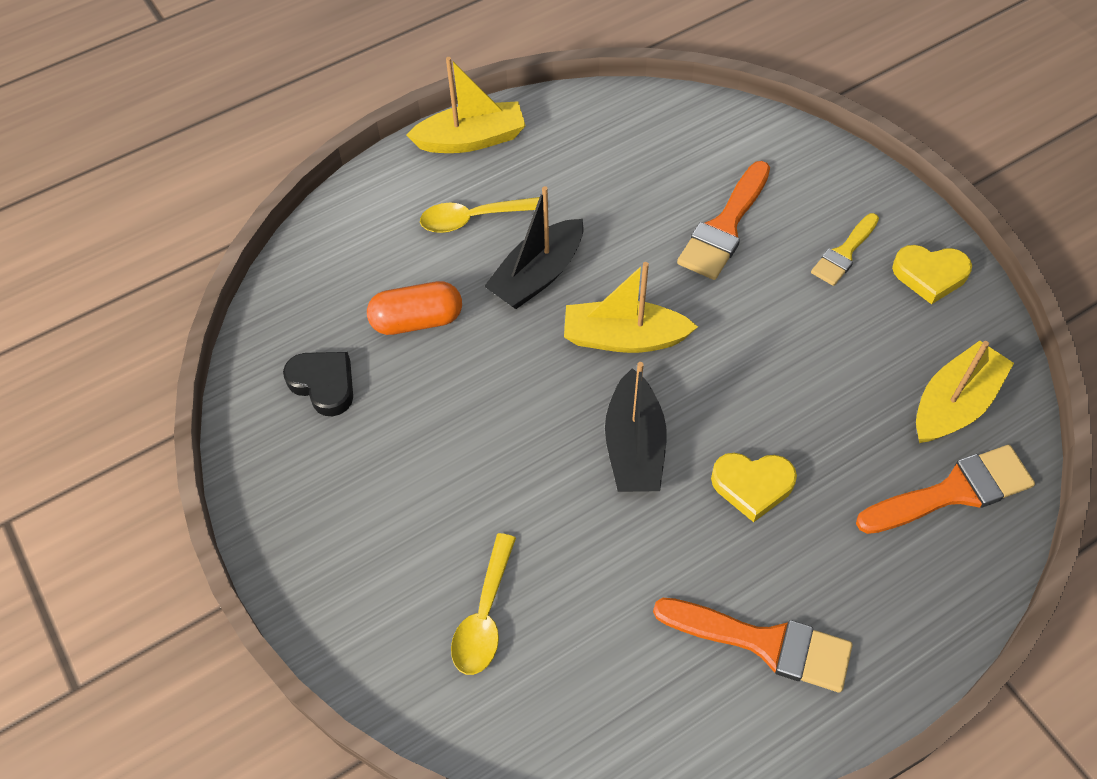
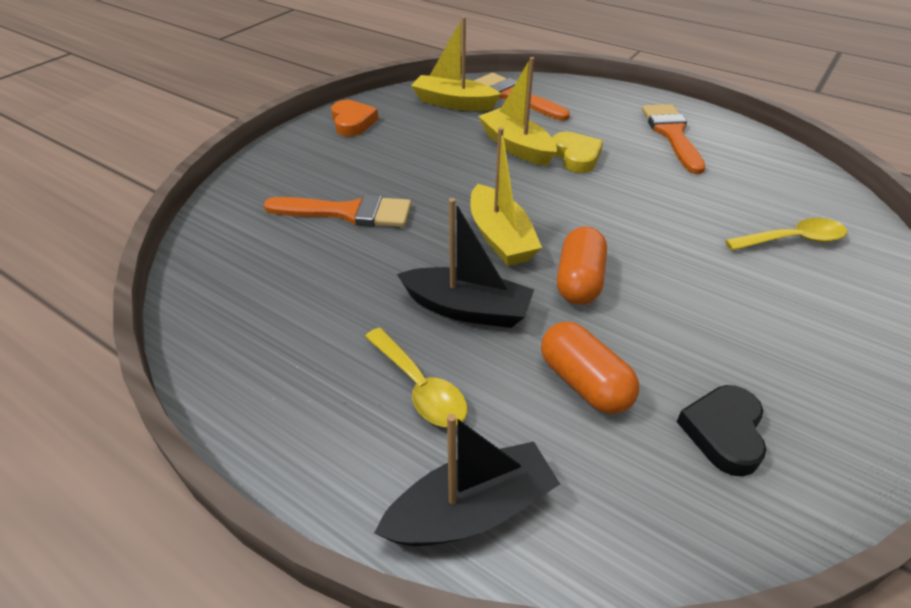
camera: 115 degrees left, 15 degrees down
(471, 139) = (287, 438): yellow boat -> yellow boat (516, 147)
(528, 374) = (579, 281): none -> orange capsule
(634, 446) = (593, 208): black boat -> black boat (471, 511)
(844, 253) = (349, 155): yellow brush -> none
(930, 275) = (352, 122): yellow heart -> orange heart

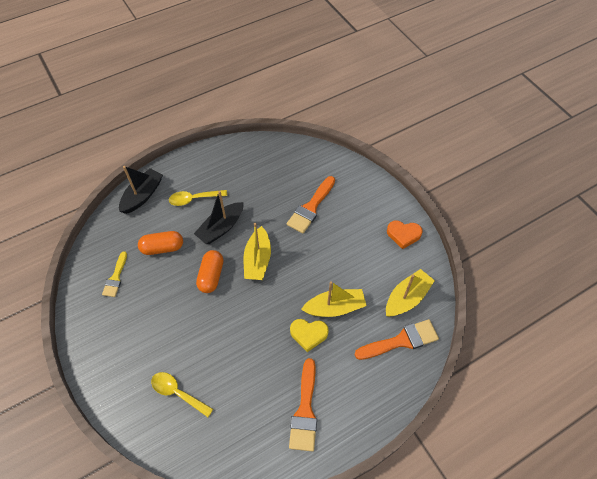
camera: 115 degrees right, 15 degrees up
(471, 511) = (142, 195): black boat -> black boat turned 150 degrees counterclockwise
(500, 237) = (257, 260): yellow boat -> yellow boat turned 90 degrees counterclockwise
(579, 281) = (211, 276): orange capsule -> orange capsule turned 60 degrees clockwise
(672, 134) = (305, 410): orange brush -> orange brush turned 75 degrees clockwise
(723, 432) = (115, 277): black heart -> yellow brush
(792, 240) = (177, 393): yellow spoon -> yellow spoon turned 105 degrees clockwise

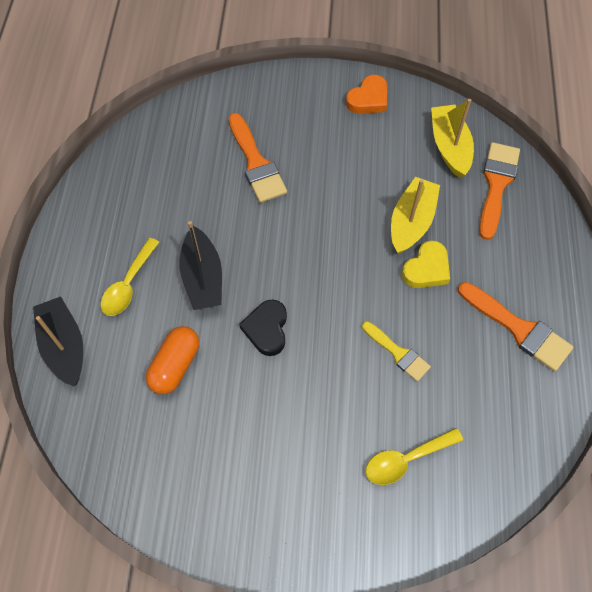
camera: 55 degrees left, 5 degrees up
(115, 277) = (175, 452): yellow brush -> yellow brush (398, 353)
(211, 276) = (267, 329): orange capsule -> black heart
(257, 260) = (285, 263): yellow boat -> none

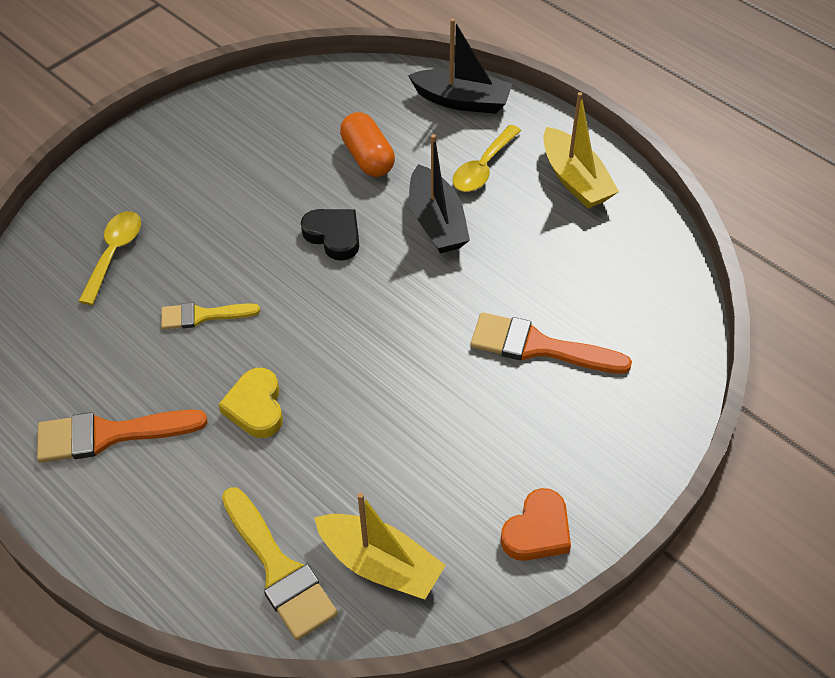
camera: 130 degrees right, 10 degrees down
(128, 284) = (483, 168): yellow spoon -> yellow spoon turned 120 degrees counterclockwise
(202, 277) = (437, 222): black boat -> black boat turned 135 degrees counterclockwise
(368, 99) = (537, 531): orange heart -> orange heart turned 135 degrees counterclockwise
(411, 222) = (322, 437): yellow boat -> yellow boat (575, 179)
(496, 185) = (279, 569): orange brush -> yellow brush

